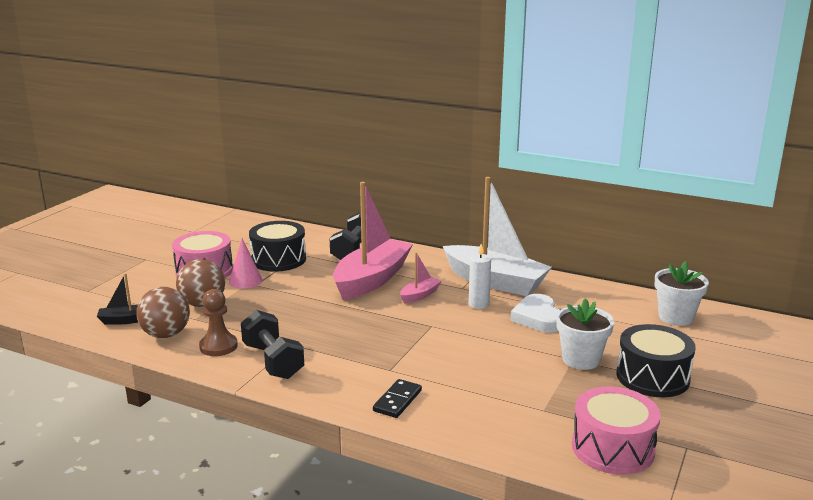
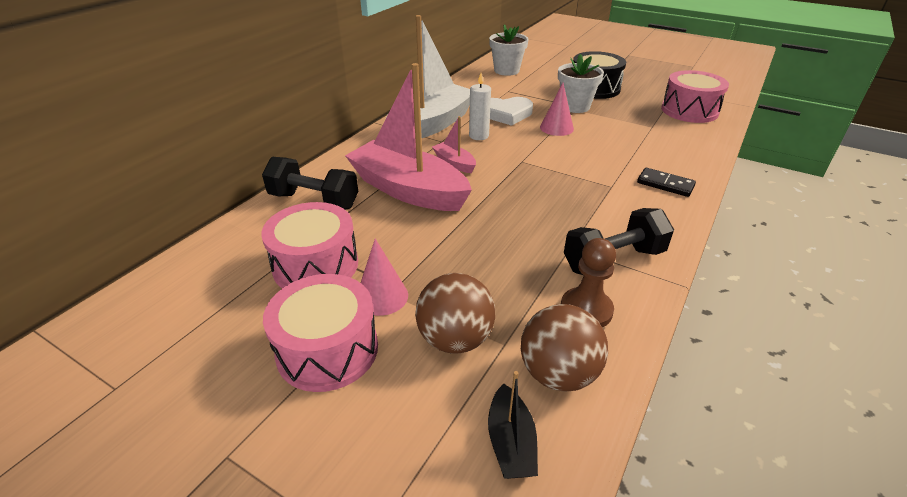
camera: 85 degrees left, 15 degrees up
(278, 259) = (315, 265): black drum -> pink drum
(514, 345) = (556, 128): none -> pink cone

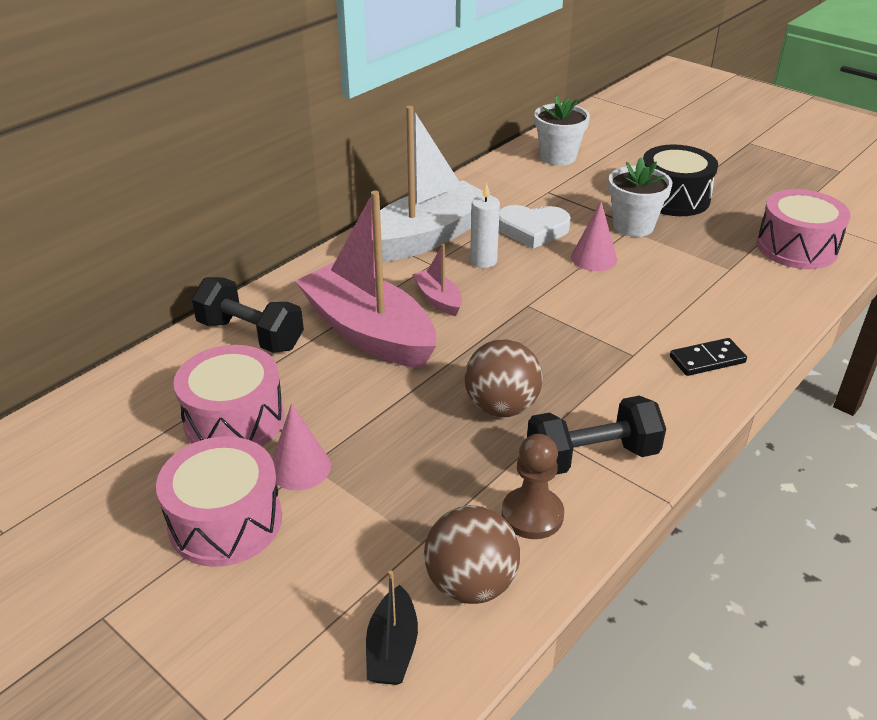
camera: 10 degrees right, 0 degrees up
(455, 339) = (368, 529): brown ball -> brown ball (501, 407)
(665, 184) = (707, 360): black domino -> black domino turned 60 degrees counterclockwise

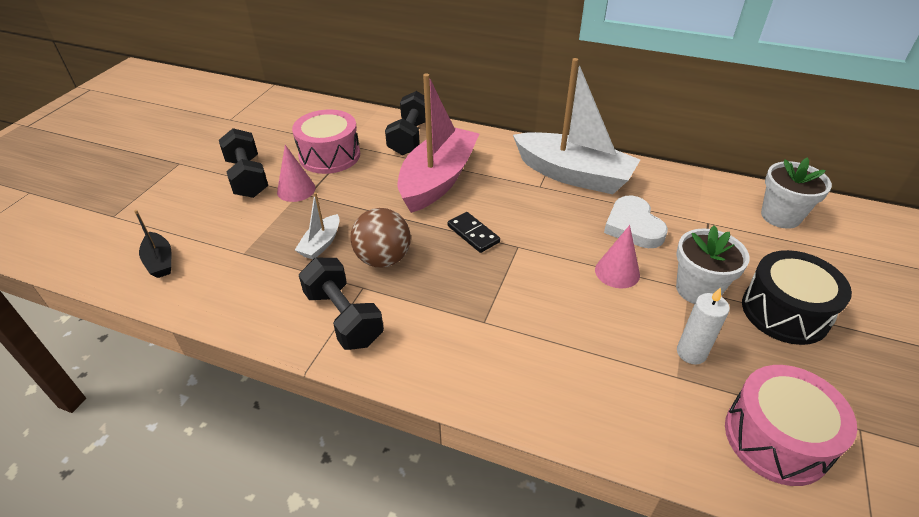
camera: 70 degrees right, 5 degrees up
(225, 521) = (247, 178): pink drum -> black dumbbell
(392, 648) = (160, 261): black boat -> black boat turned 105 degrees counterclockwise
(438, 299) = (495, 200): pink boat -> none
(444, 457) = (321, 244): none -> white boat
(470, 584) = (210, 281): brown ball -> none
(483, 261) = (563, 210): white candle -> white candle (691, 353)
(532, 515) = (275, 297): brown pawn -> none
(707, 360) = (503, 375): black domino -> black domino (473, 234)

